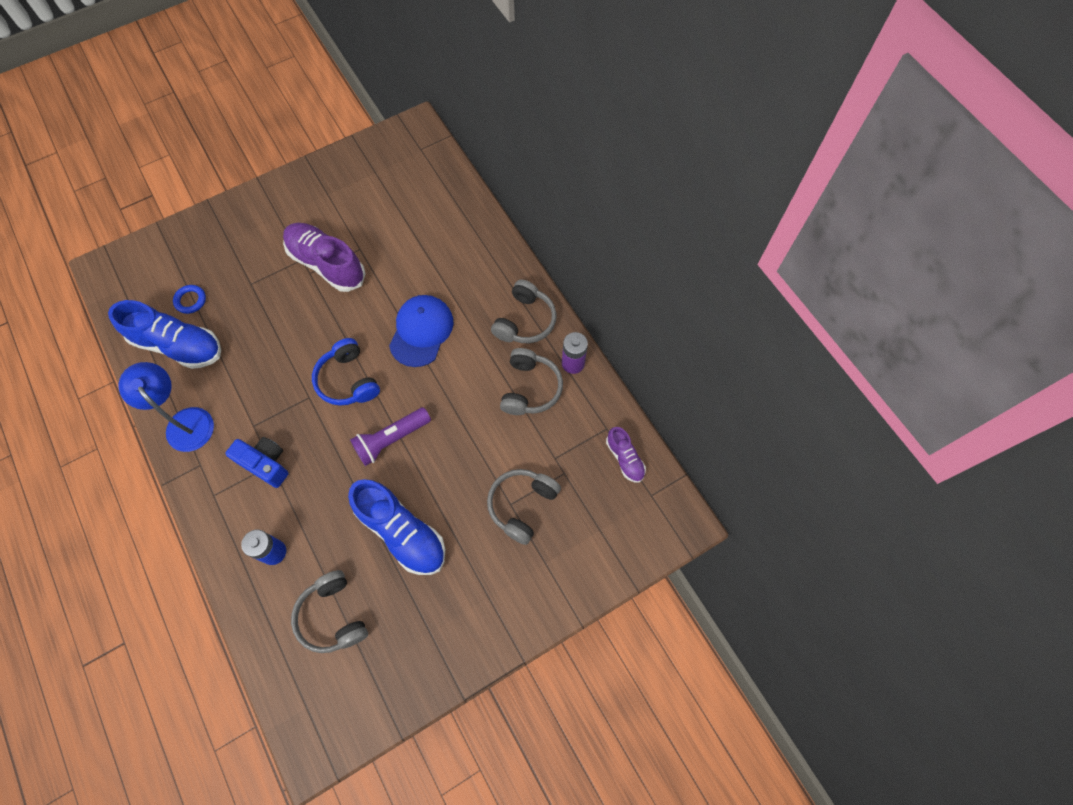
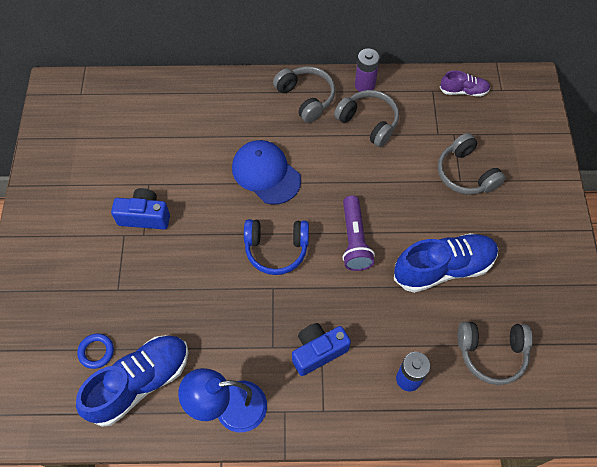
camera: 60 degrees left, 5 degrees down
(327, 264) = (144, 216): purple shoe -> blue camera

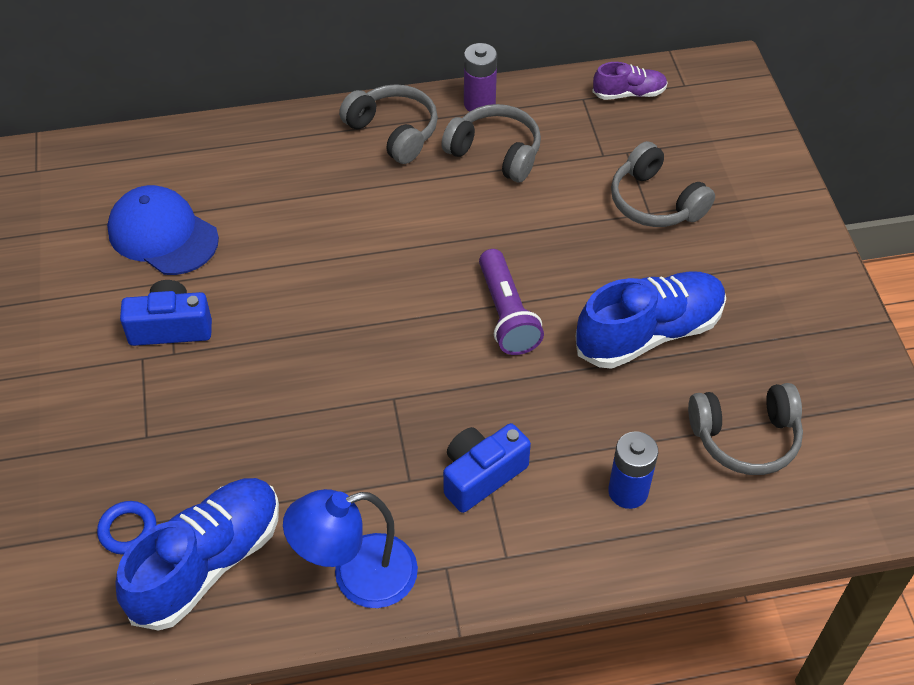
camera: 10 degrees left, 10 degrees down
(266, 173) = (352, 242): blue cap -> blue cap (163, 234)
(276, 249) = (388, 344): blue headphones -> none

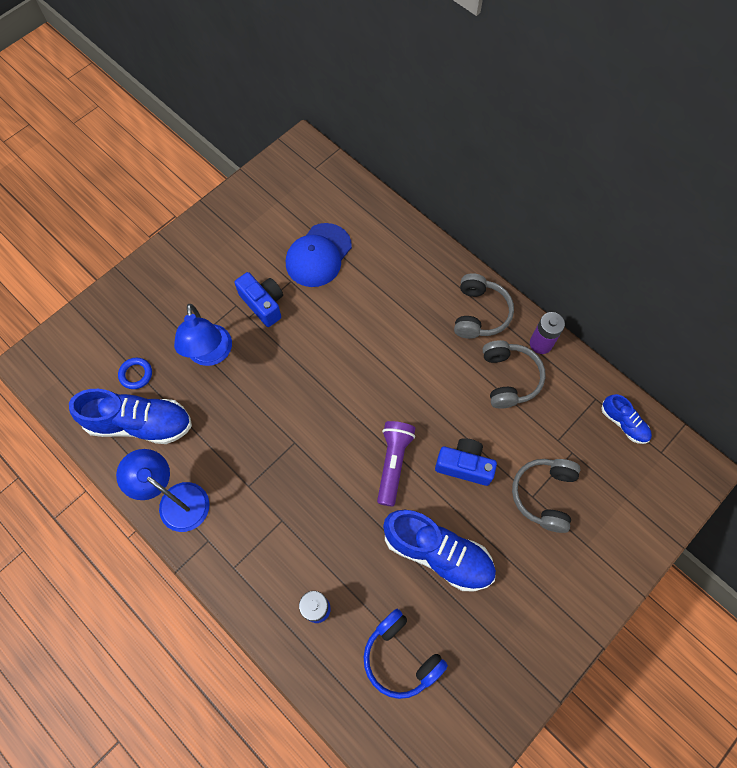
camera: 55 degrees right, 15 degrees up
(163, 234) = (318, 255): blue cap -> blue cap turned 150 degrees counterclockwise
(185, 424) = (210, 354): none -> blue lamp
(481, 475) = (275, 521): blue camera -> blue camera (464, 466)
(506, 314) = (393, 463): purple flashlight -> purple flashlight turned 150 degrees clockwise
(629, 94) = (623, 423): purple shoe -> blue shoe
(745, 438) = (400, 657): grey headphones -> blue headphones

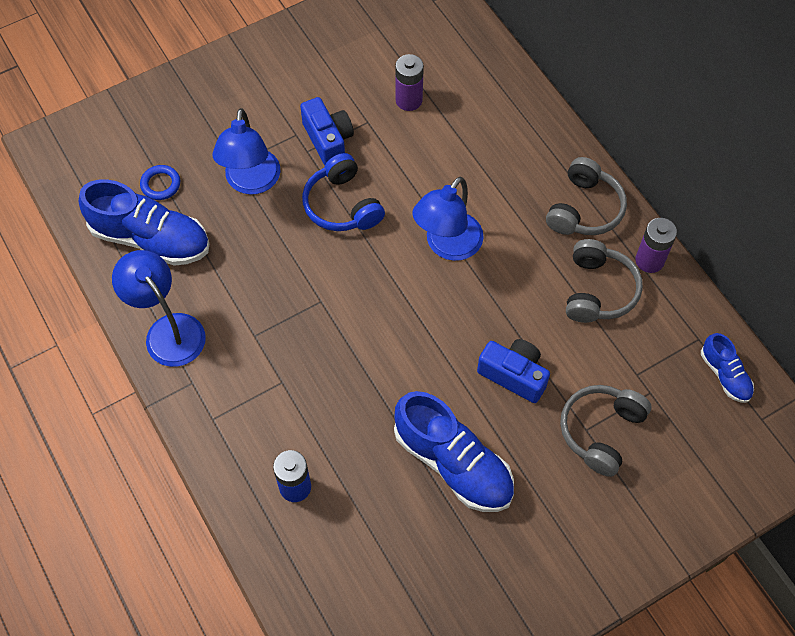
camera: 15 degrees right, 5 degrees down
(318, 255) = (409, 100): blue cap -> purple battery
(382, 370) = (447, 246): none -> blue lamp
(393, 463) = (429, 352): purple flashlight -> none
(400, 657) = (376, 563): blue headphones -> blue headphones (342, 205)

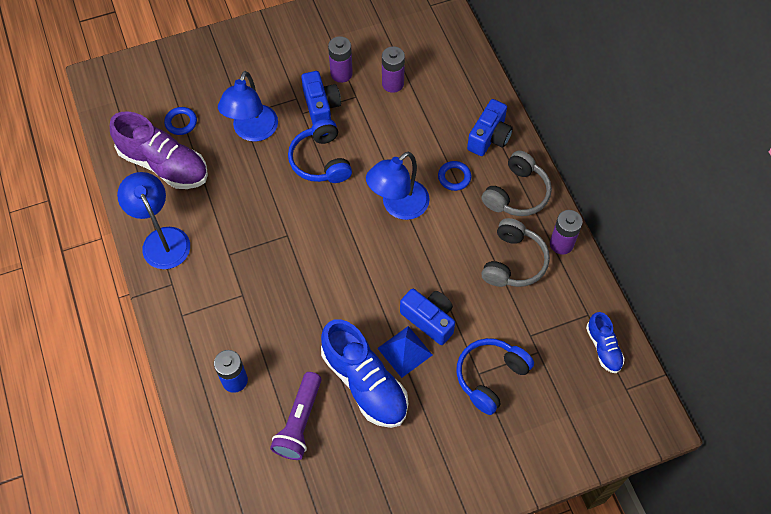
camera: 10 degrees right, 0 degrees up
(150, 238) = (164, 164): blue shoe -> purple shoe
(344, 97) = (341, 74): none -> purple battery
(385, 524) = (299, 422): none -> purple flashlight
(493, 418) = (405, 351): none -> blue pyramid
(506, 201) = (454, 177): none -> blue ring
(537, 147) = (489, 137): none -> blue camera
(601, 431) = (490, 377): grey headphones -> blue headphones

